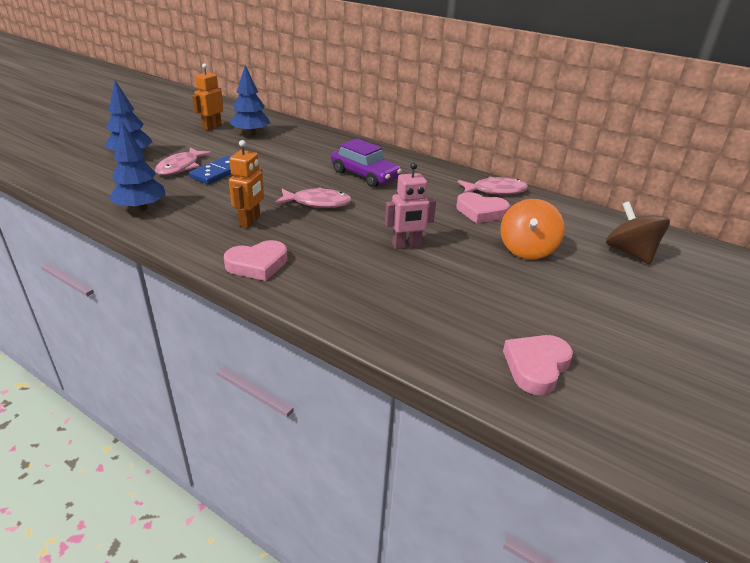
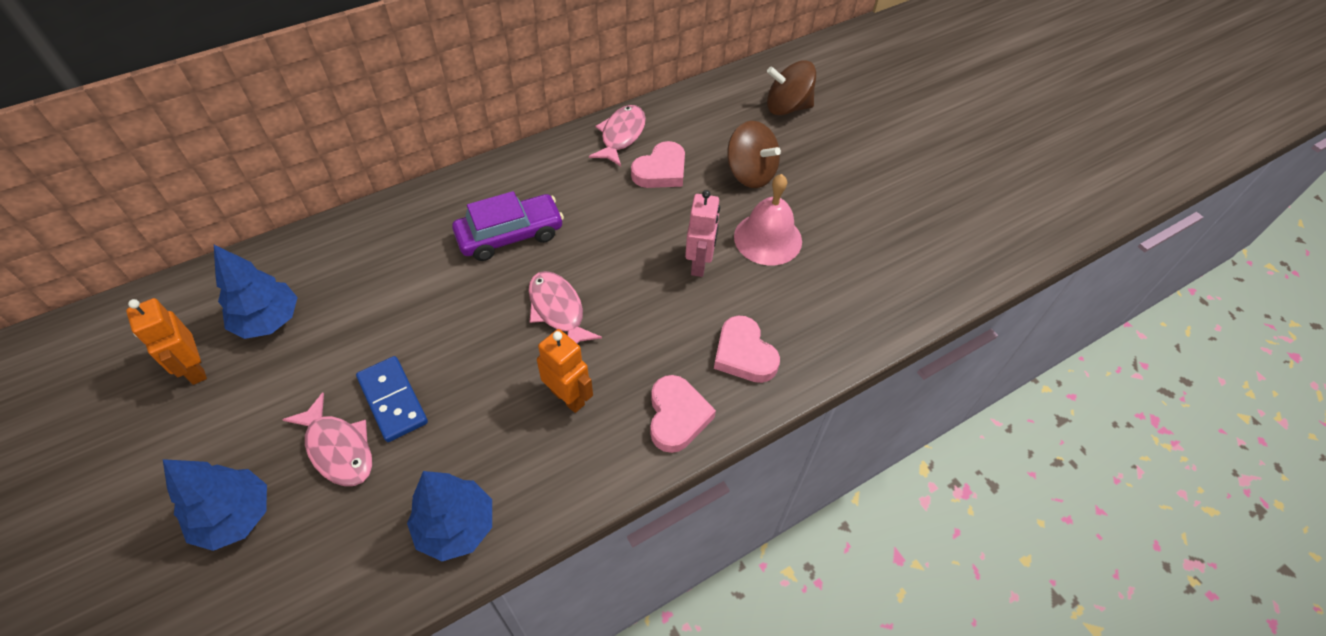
camera: 65 degrees left, 20 degrees up
(318, 203) = (558, 310): pink fish -> pink fish turned 60 degrees counterclockwise
(465, 271) = (768, 238): none -> pink bell
(527, 249) = (750, 173): orange spinning top -> brown spinning top
(536, 366) = (918, 258): pink heart -> pink heart (744, 354)

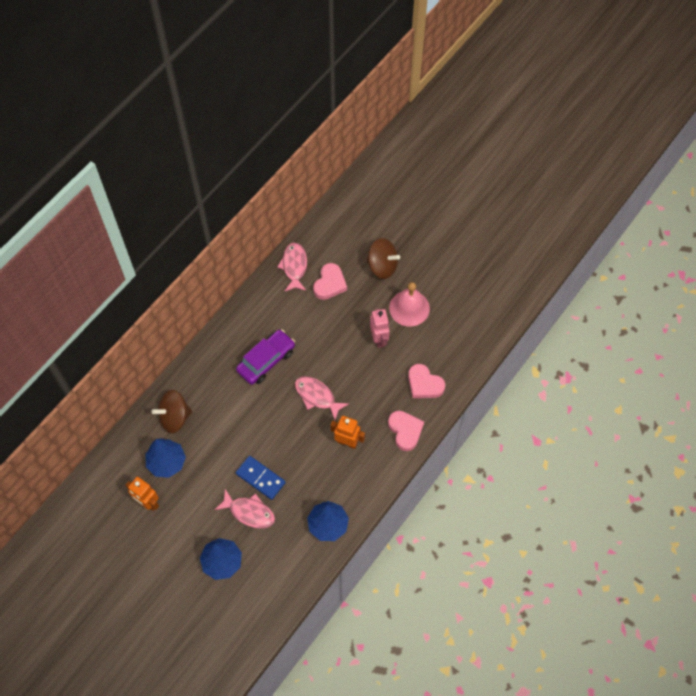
camera: 20 degrees left, 10 degrees up
(787, 107) = (384, 207): brown spinning top -> brown spinning top (174, 417)

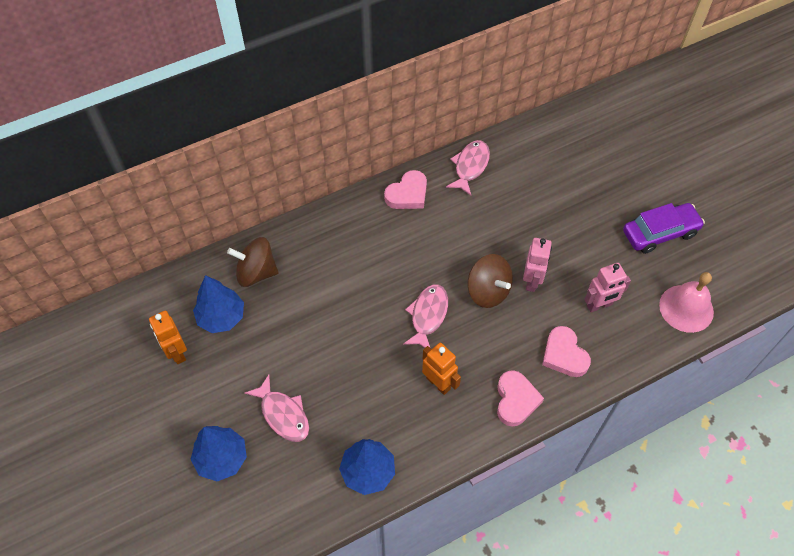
camera: 25 degrees right, 5 degrees down
(260, 478) = (316, 381): blue domino -> none
(266, 360) = (389, 253): purple car -> purple car (660, 233)
(317, 396) = (428, 315): pink fish -> pink fish turned 45 degrees clockwise
(330, 284) = (502, 199): pink heart -> pink heart (407, 194)
(382, 266) = (572, 203): brown spinning top -> brown spinning top (488, 291)
(409, 308) = (584, 261): pink bell -> pink bell (686, 308)
(433, 337) = (599, 305): none -> pink robot

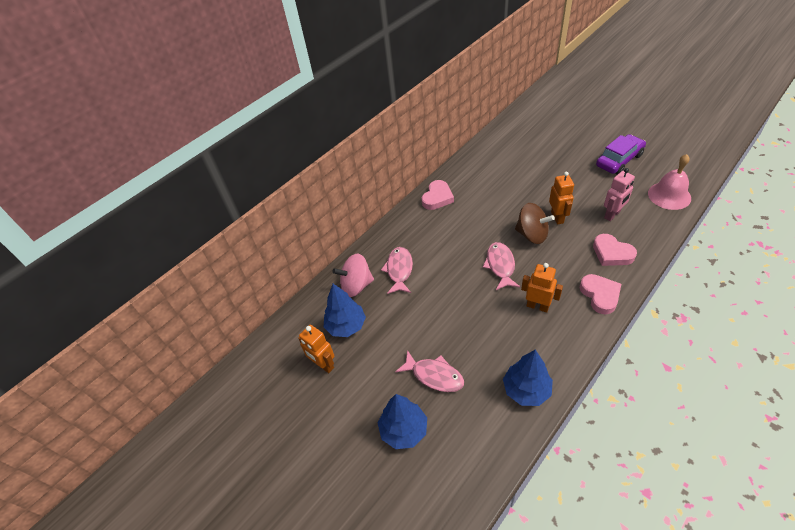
camera: 15 degrees left, 10 degrees down
(256, 272) = (356, 285): brown spinning top -> pink spinning top
(470, 166) = (469, 167): pink fish -> pink fish (399, 270)
(532, 281) = (557, 217): pink robot -> orange robot

